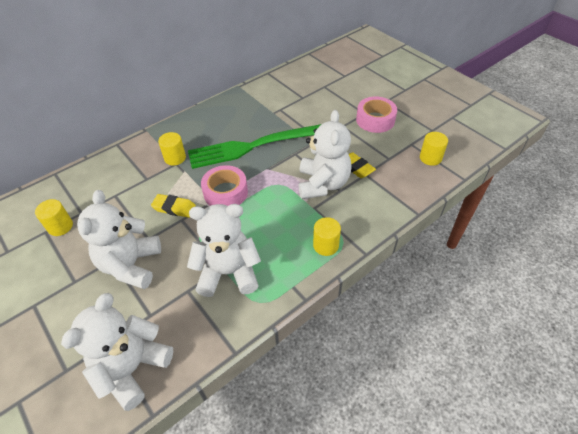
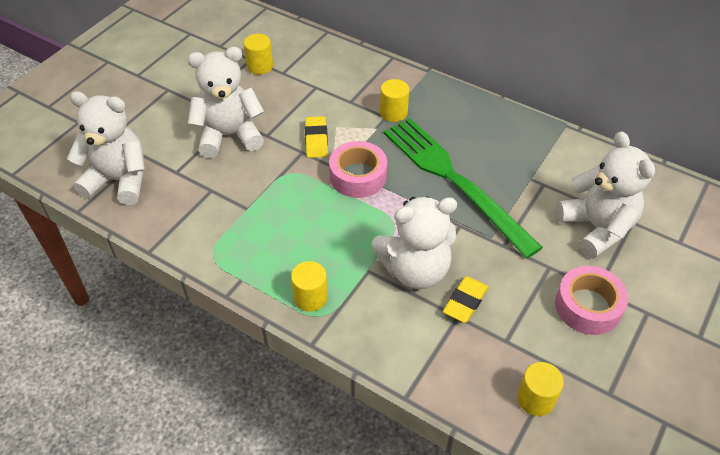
camera: 70 degrees right, 0 degrees up
(228, 272) = (242, 216): white teddy bear -> white teddy bear (596, 228)

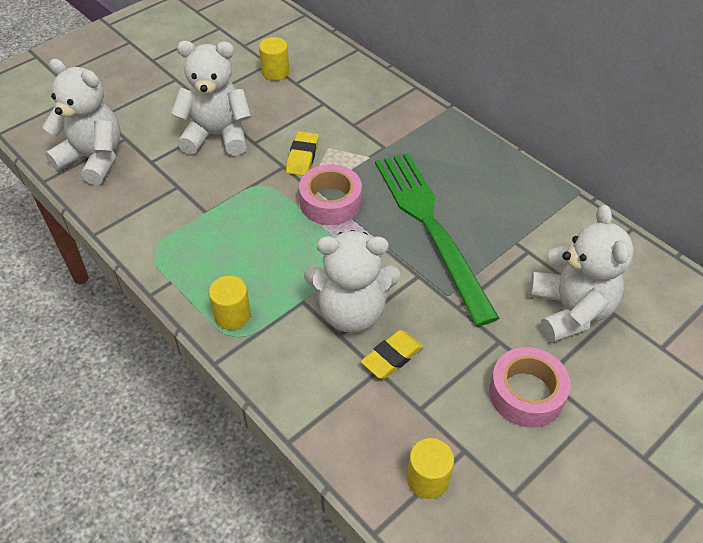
camera: 15 degrees right, 0 degrees up
(393, 113) = (394, 144): yellow cylinder -> none

